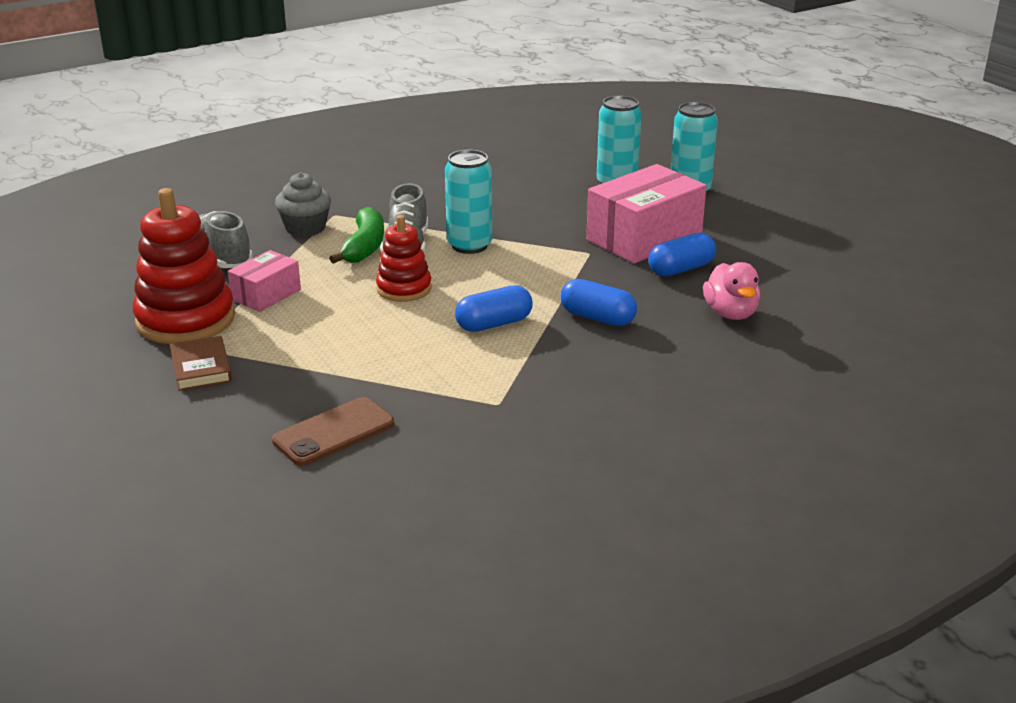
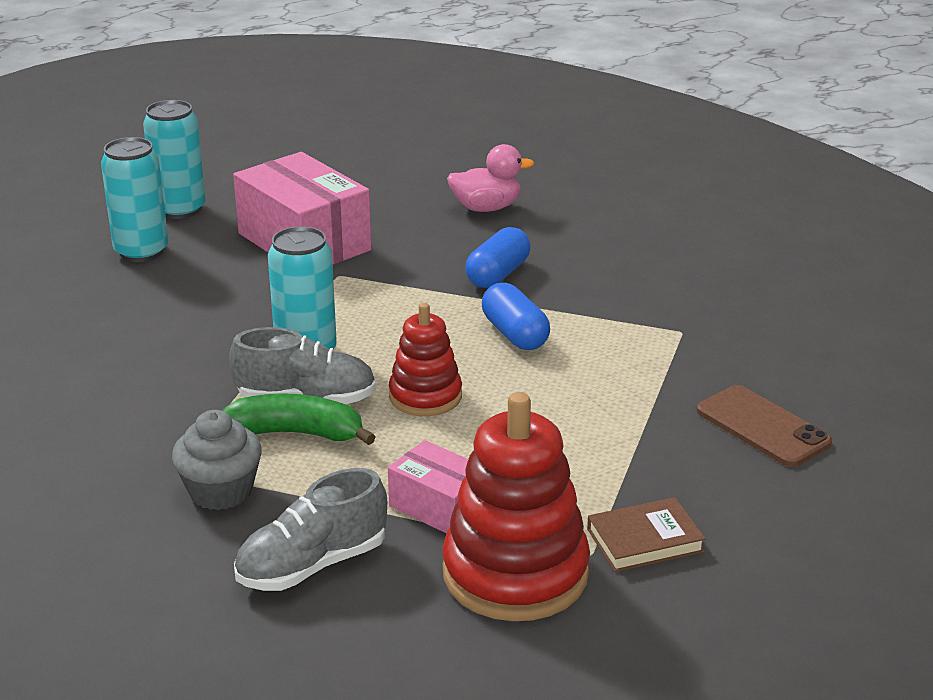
camera: 90 degrees left, 0 degrees up
(681, 269) = (387, 226): blue capsule -> none

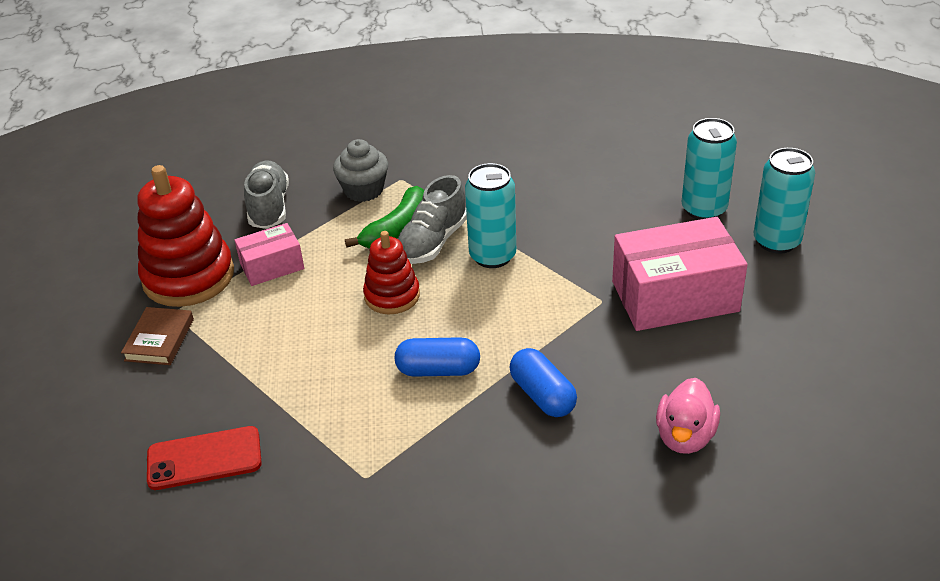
camera: 120 degrees right, 10 degrees up
(762, 427) = (204, 458): brown phone -> red phone

